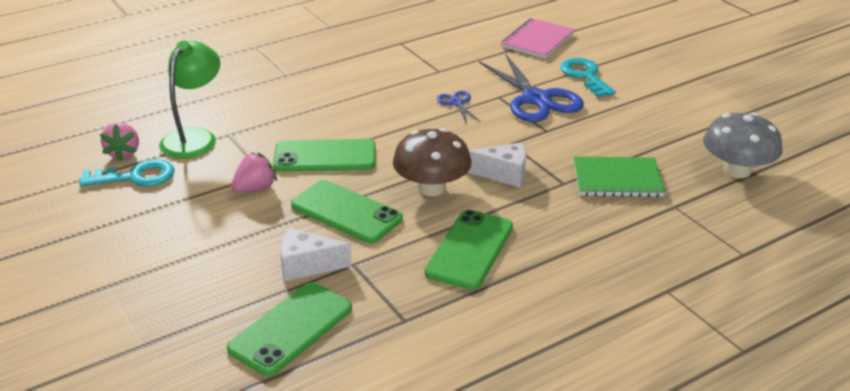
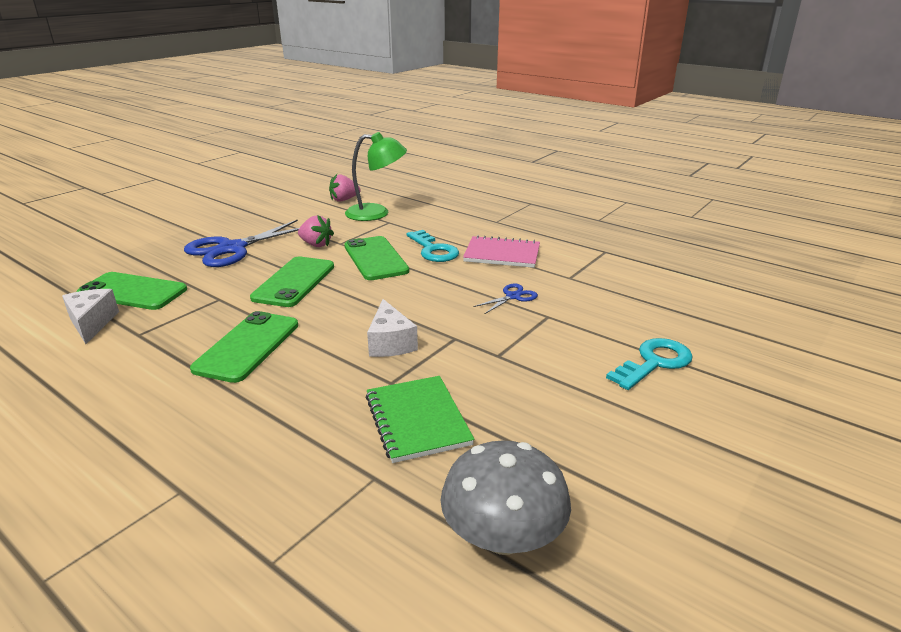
camera: 70 degrees right, 5 degrees down
(135, 177) = (316, 209): turquoise key -> turquoise key (433, 250)
(307, 265) = (215, 282): white cheese -> white cheese (92, 323)
(431, 188) = (347, 311): brown mushroom -> none
(469, 250) = (247, 346): green phone -> green phone turned 75 degrees counterclockwise
(536, 99) = (562, 338): blue scissors -> blue scissors (231, 249)
(537, 40) = (705, 318): pink notebook -> pink notebook (502, 254)

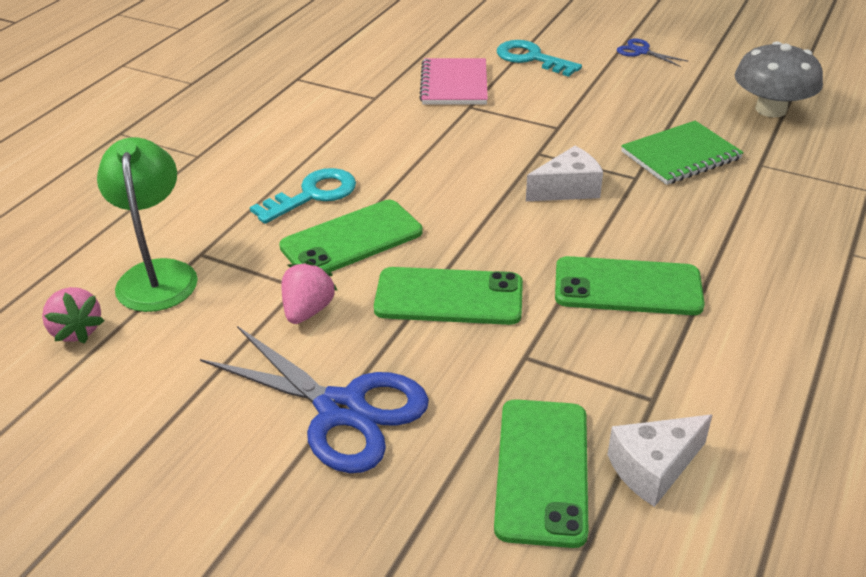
camera: 100 degrees left, 10 degrees up
(502, 254) = (318, 142): pink notebook -> pink notebook (454, 84)
(513, 296) = (434, 127): blue scissors -> blue scissors (641, 51)

